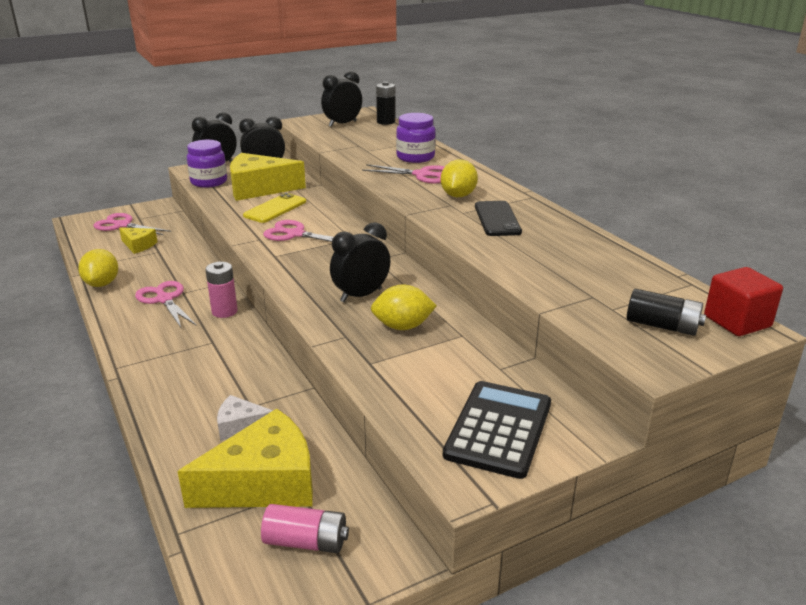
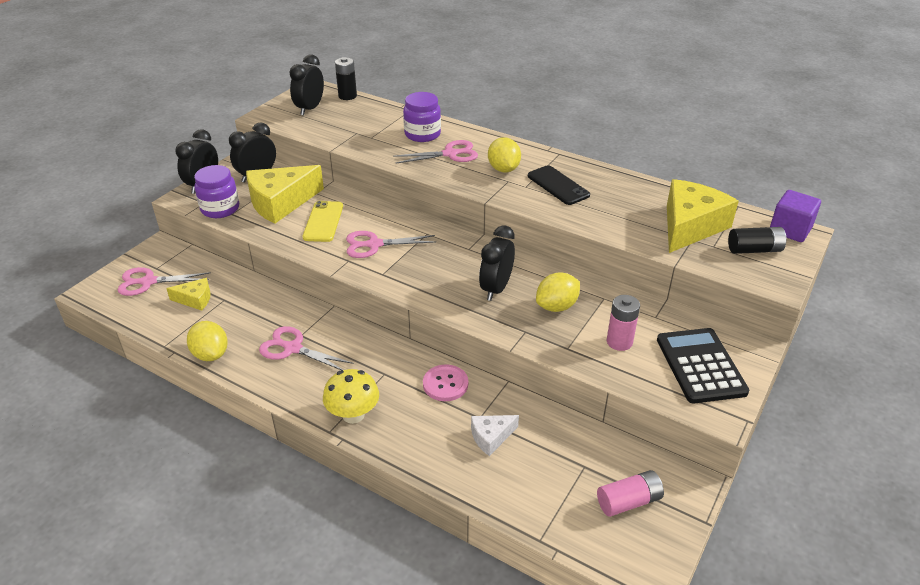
camera: 30 degrees left, 10 degrees up
(149, 363) = (353, 415): none -> yellow mushroom
(224, 311) = (361, 340): pink battery -> pink battery (619, 342)
(253, 368) = (445, 384): none -> pink button
(264, 482) = (556, 473): yellow cheese -> yellow cheese (690, 226)
(737, 321) = (790, 230): red cube -> purple cube

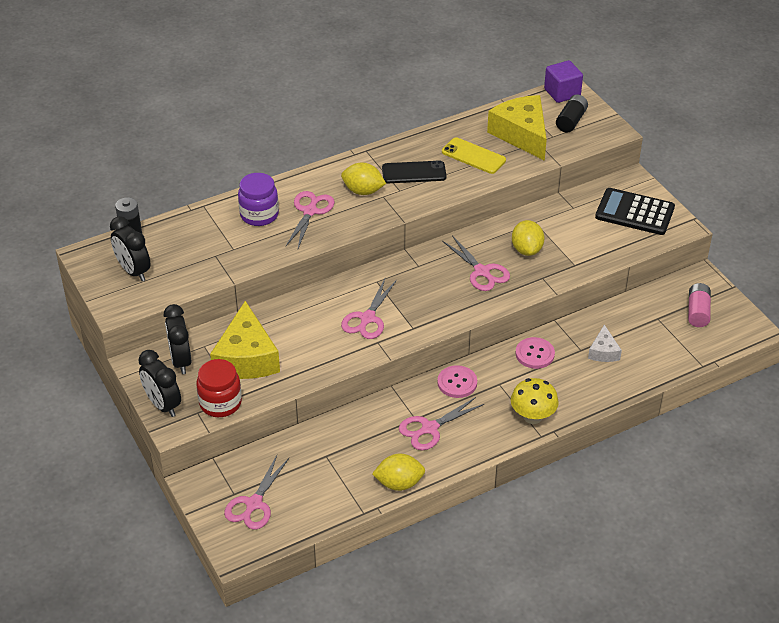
camera: 60 degrees left, 5 degrees up
(195, 299) = (310, 476): yellow cheese -> none
(220, 209) = (220, 403): purple jar -> red jar
(323, 222) = (304, 339): yellow phone -> yellow phone (473, 156)
(365, 344) = (457, 383): none -> pink button
(496, 289) = (482, 272): black clock -> pink scissors
(619, 342) = (586, 237): pink battery -> none

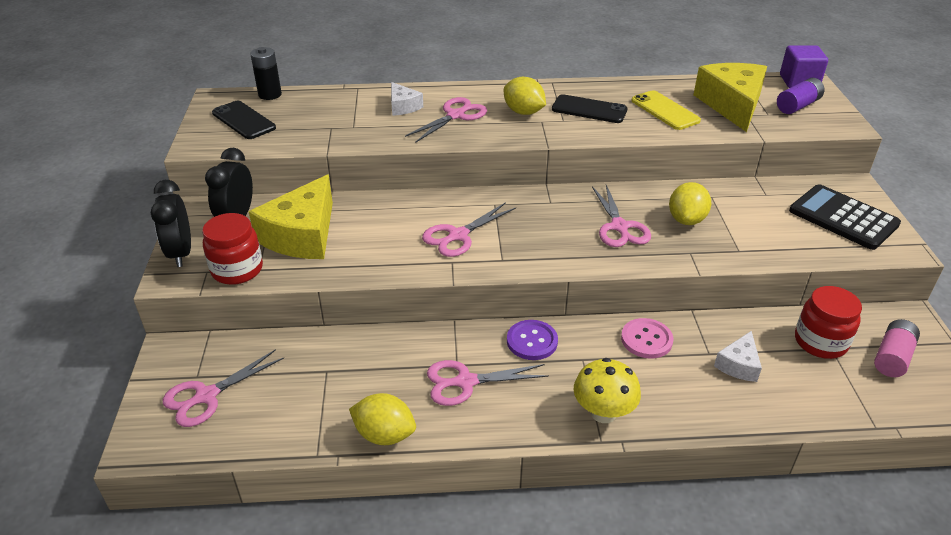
camera: 25 degrees right, 5 degrees down
(133, 271) = (243, 120): black clock -> black phone
(259, 215) = (403, 106): purple jar -> white cheese
(457, 383) = (532, 341): pink button -> purple button
(571, 121) = (797, 106): black battery -> purple battery
(649, 316) = (820, 342): none -> red jar

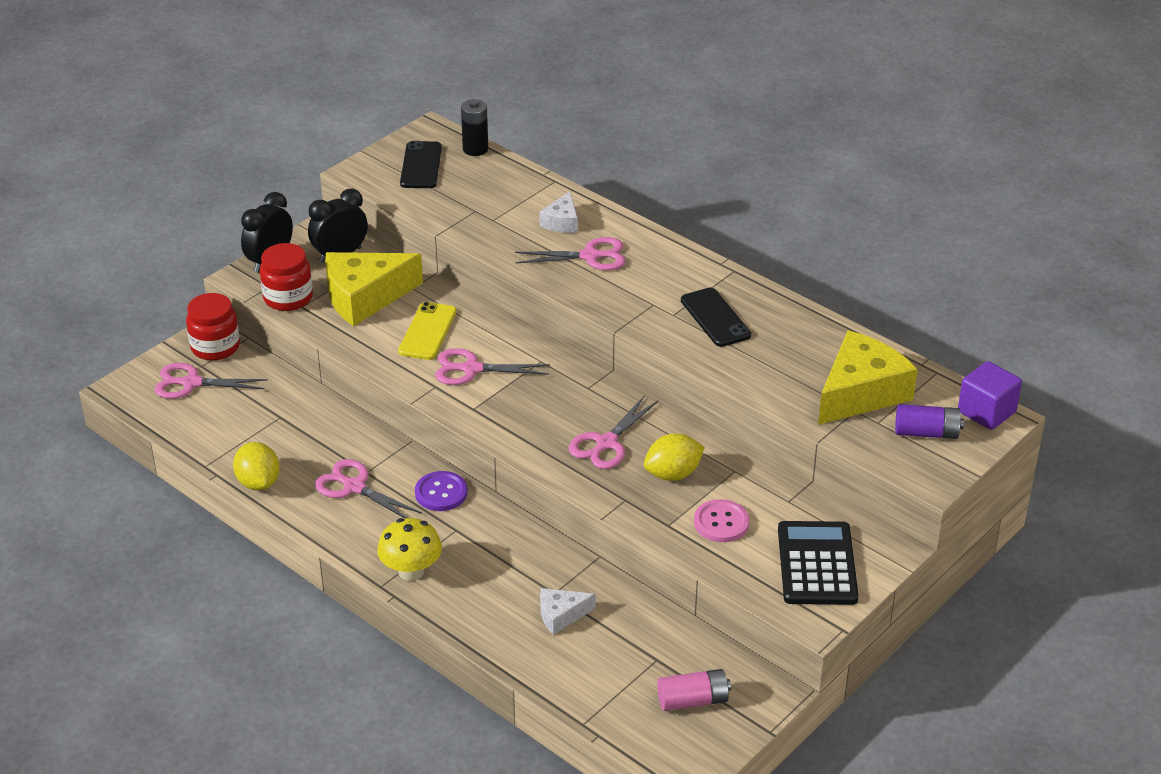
camera: 45 degrees right, 0 degrees up
(523, 112) = (653, 286): yellow lemon -> none
(646, 339) = (524, 551): pink button -> pink button (721, 522)
(665, 111) = (783, 360): yellow phone -> yellow phone (427, 331)
(820, 342) = (656, 649): red jar -> red jar (215, 347)

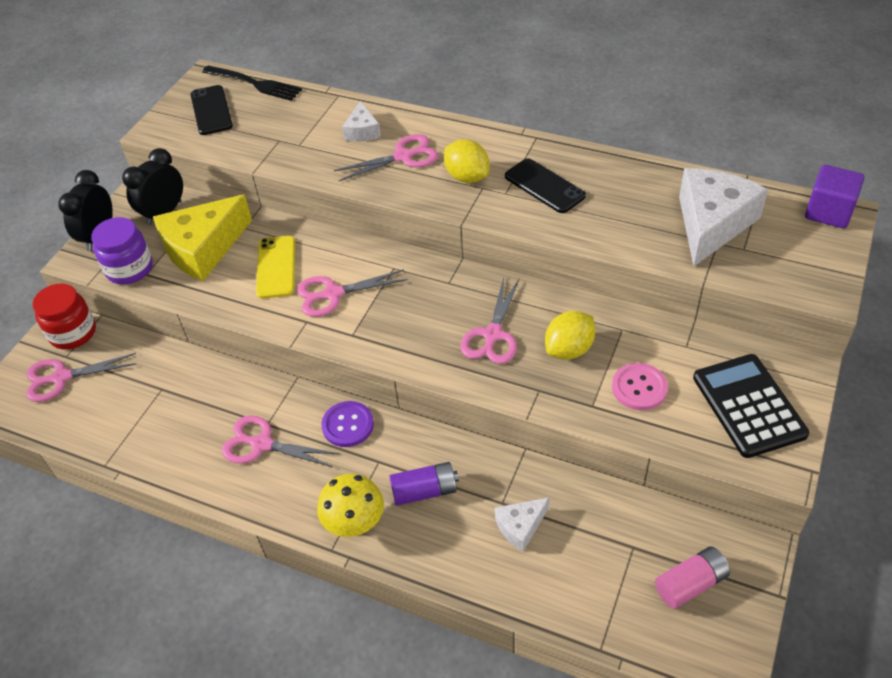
camera: 15 degrees left, 10 degrees up
(258, 482) = (165, 468): yellow lemon -> yellow lemon (467, 177)
(288, 298) = (129, 269): red jar -> purple jar
(475, 149) = (254, 84): black battery -> black fork
(860, 393) = (711, 224): yellow cheese -> white cheese
(927, 433) = (792, 247): purple battery -> purple battery (424, 491)

